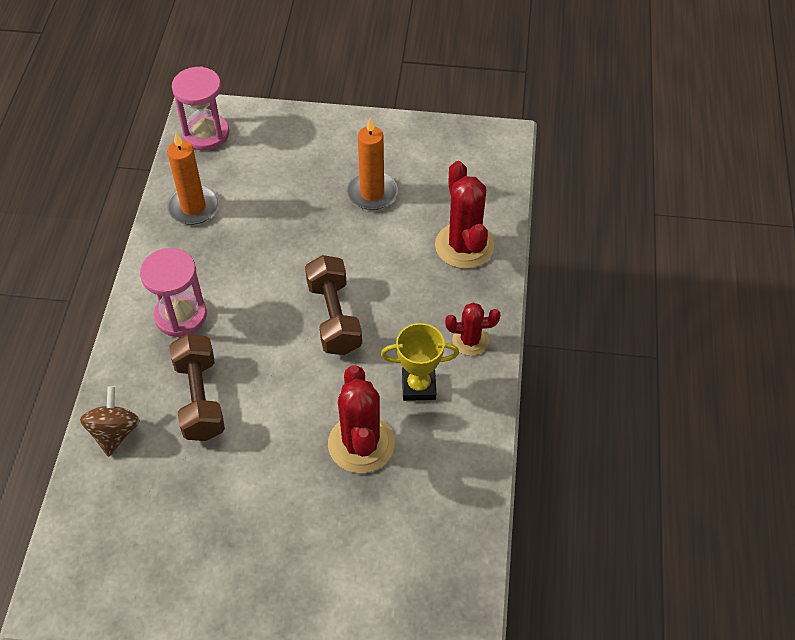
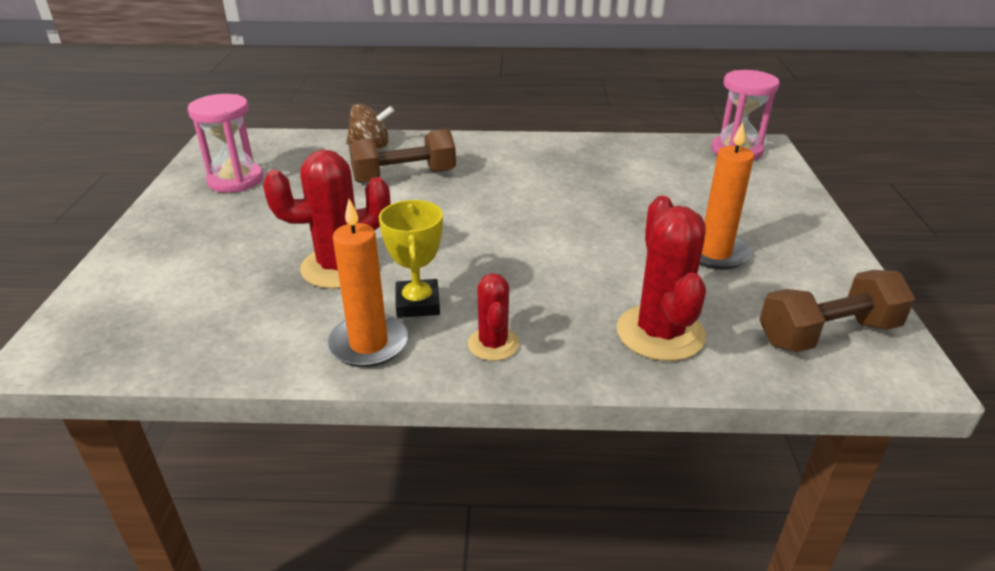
camera: 85 degrees right, 20 degrees down
(180, 315) = (499, 160): pink hourglass -> pink hourglass (235, 180)
(193, 207) = (634, 154): orange candle -> orange candle (369, 344)
(334, 317) = (513, 239): brown dumbbell -> brown dumbbell (827, 334)
(464, 246) = (660, 333): red cactus -> red cactus turned 75 degrees counterclockwise

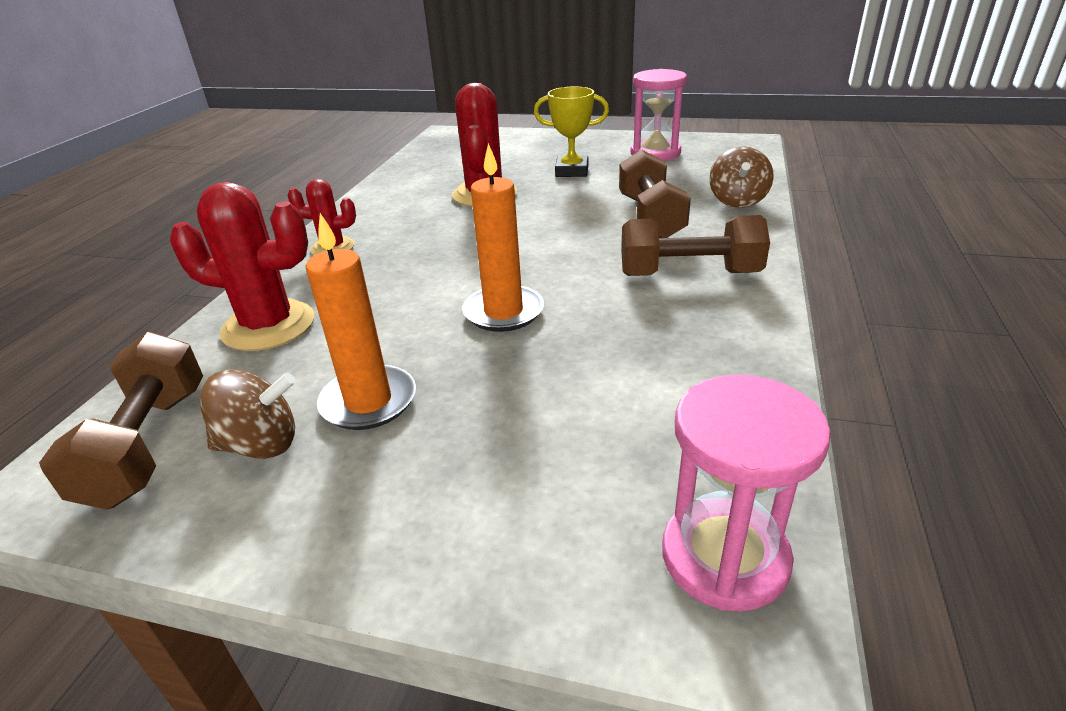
camera: 105 degrees right, 0 degrees up
(369, 344) = (376, 206): orange candle -> orange candle (503, 312)
(418, 303) = (410, 221): yellow trophy -> yellow trophy (572, 171)
(501, 160) = (689, 274): none -> brown dumbbell
(784, 283) = (261, 444): none -> brown spinning top

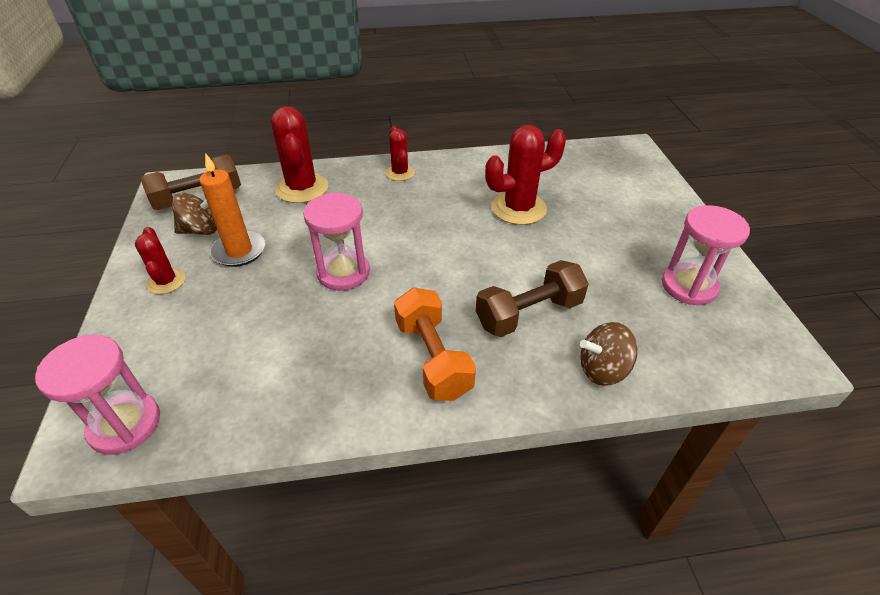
camera: 65 degrees right, 10 degrees up
(261, 444) = (201, 230): brown spinning top -> brown spinning top turned 75 degrees counterclockwise
(376, 497) = (166, 281): none -> red cactus
(503, 312) = (343, 272): orange candle -> pink hourglass
(572, 171) = (600, 242): yellow trophy -> none
(689, 274) = (433, 358): brown dumbbell -> orange dumbbell

